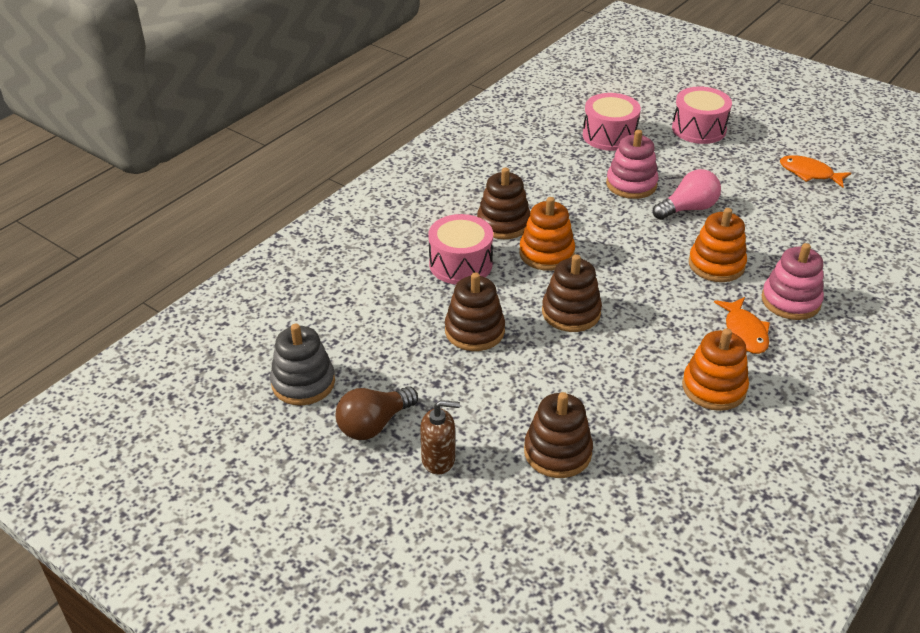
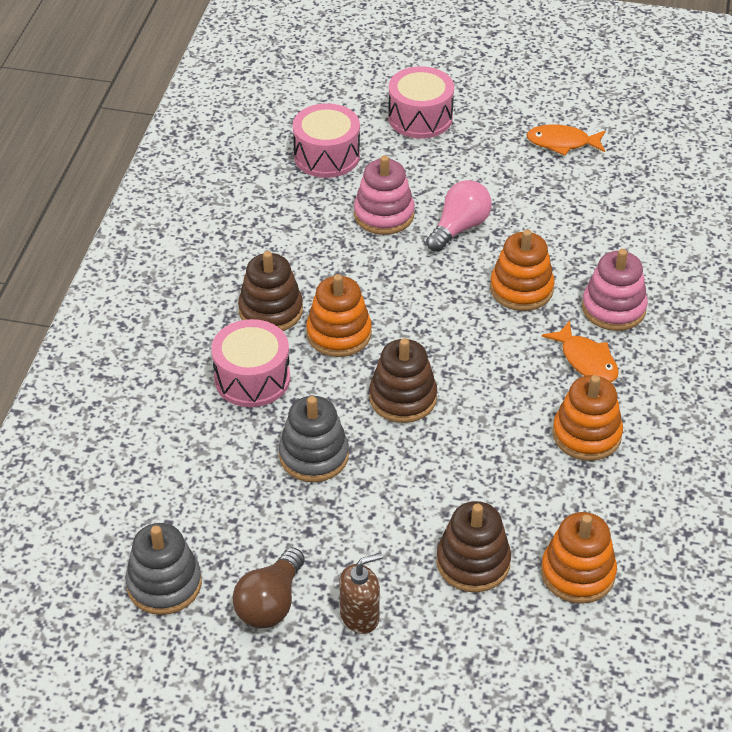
camera: 25 degrees left, 5 degrees up
(474, 331) = (314, 455): brown stacking toy -> grey stacking toy
(645, 493) = (577, 573): none -> orange stacking toy

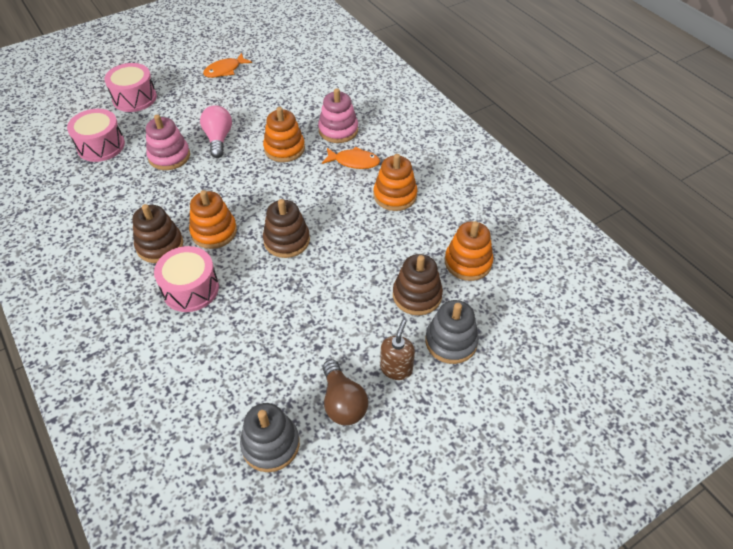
camera: 45 degrees left, 5 degrees up
(314, 455) = (274, 304): grey stacking toy -> grey stacking toy (451, 341)

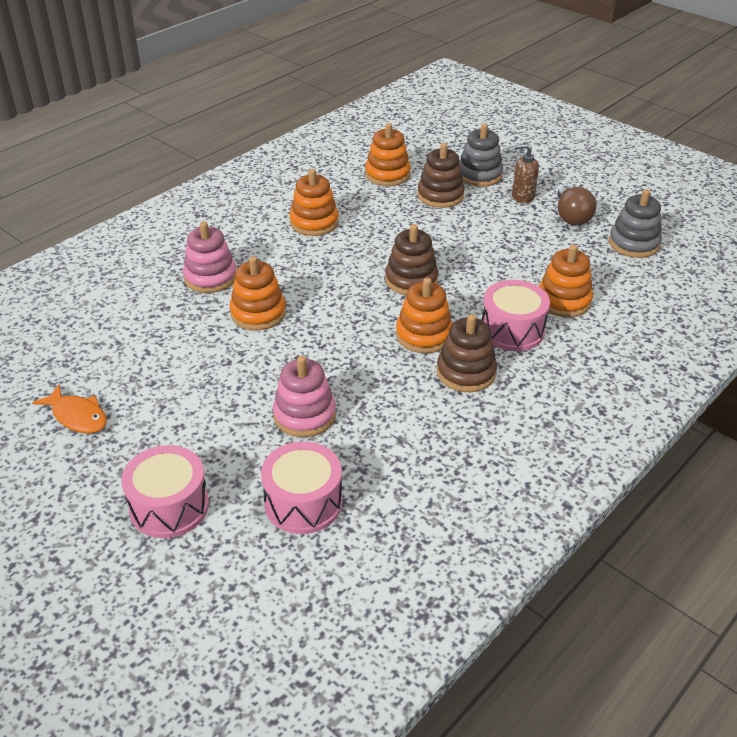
camera: 105 degrees left, 10 degrees down
(209, 340) = (563, 301): none -> orange stacking toy
(218, 139) = (253, 377): pink light bulb -> none
(343, 402) = (571, 216): brown light bulb -> brown light bulb turned 120 degrees clockwise
(354, 162) = (267, 256): orange fish -> none

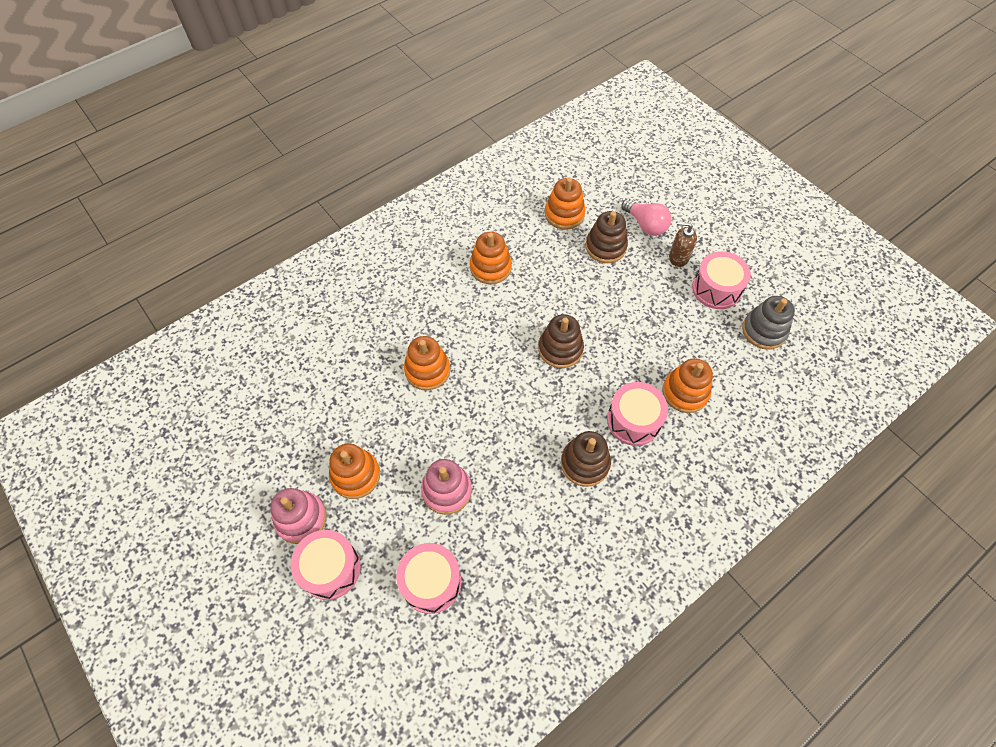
camera: 10 degrees right, 20 degrees up
(77, 416) = (273, 464): orange fish -> none
(210, 277) = (395, 322): pink stacking toy -> pink stacking toy (301, 519)
(424, 335) = (558, 415): orange stacking toy -> orange stacking toy (355, 475)
(479, 175) = (645, 225): grey stacking toy -> pink light bulb
(571, 216) = (716, 289): brown light bulb -> pink drum

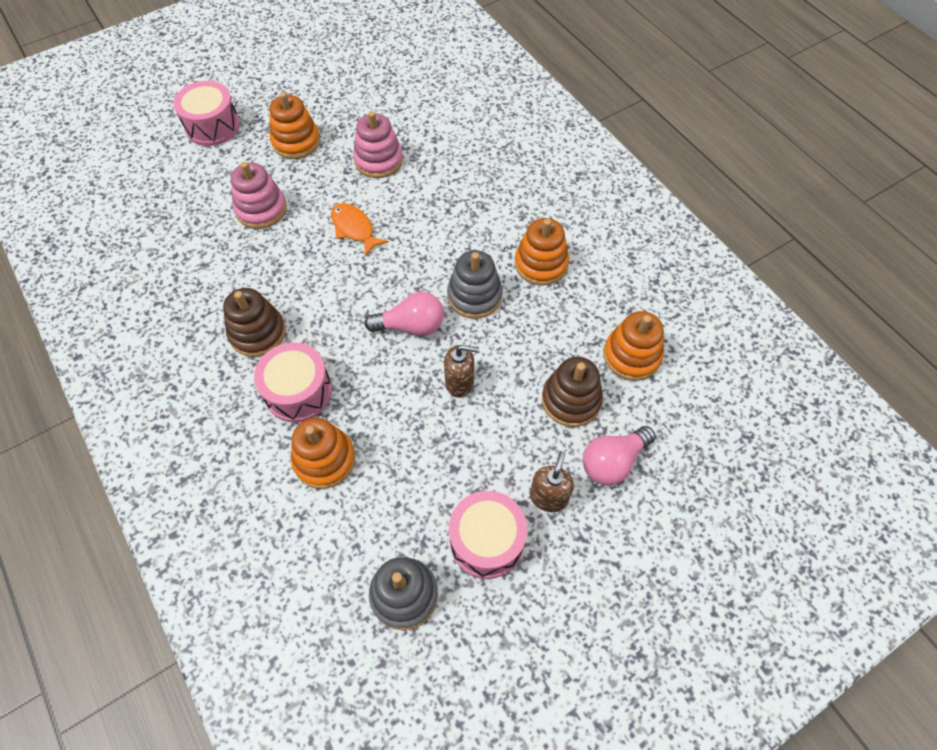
camera: 95 degrees right, 0 degrees up
(301, 519) = (264, 106): pink stacking toy -> pink stacking toy (378, 160)
(427, 370) = (402, 198): orange stacking toy -> none
(431, 582) = (176, 194): pink drum -> none
(465, 404) = (354, 229): none -> orange fish
(526, 309) = (474, 296): none -> grey stacking toy
(560, 349) = (411, 326): brown stacking toy -> pink light bulb
(604, 312) = (460, 382): none -> brown soap dispenser

